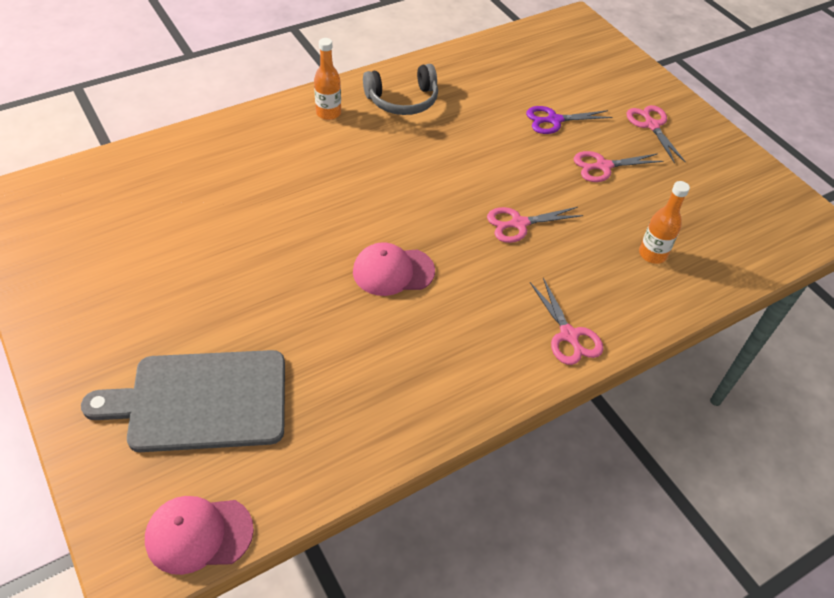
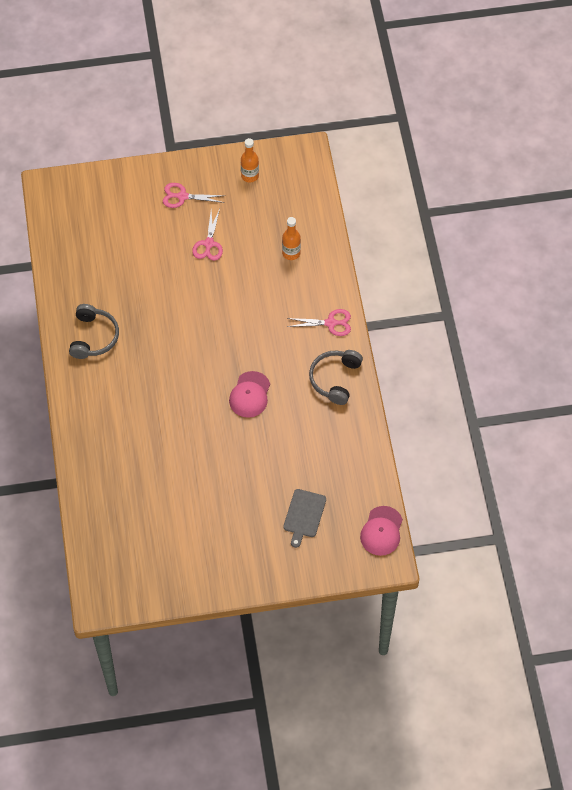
camera: 65 degrees left, 10 degrees up
(201, 400) = (304, 515): grey cutting board -> grey cutting board, size x0.55
(328, 113) = (88, 388): orange bottle -> orange bottle (250, 176)
(473, 370) = (335, 379): none -> grey headphones
(518, 224) = (239, 313): pink scissors -> none
(554, 120) = (153, 252): purple scissors -> none

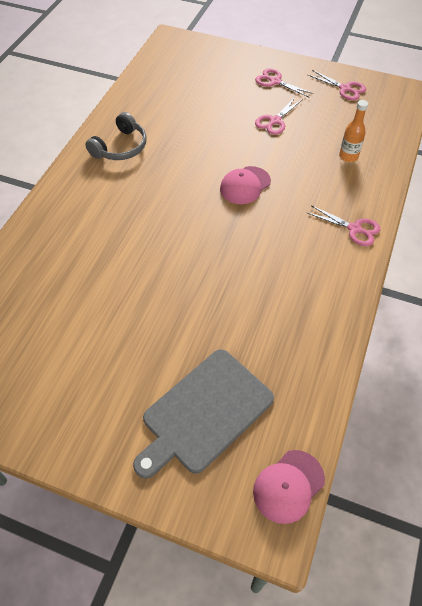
camera: 30 degrees right, 5 degrees down
(250, 176) = (345, 89): orange bottle -> pink scissors
(250, 395) = (228, 256): pink cap -> pink cap (245, 185)
(304, 515) = (204, 412): grey cutting board -> grey cutting board, size x1.81
(335, 379) = (329, 282): grey headphones -> none

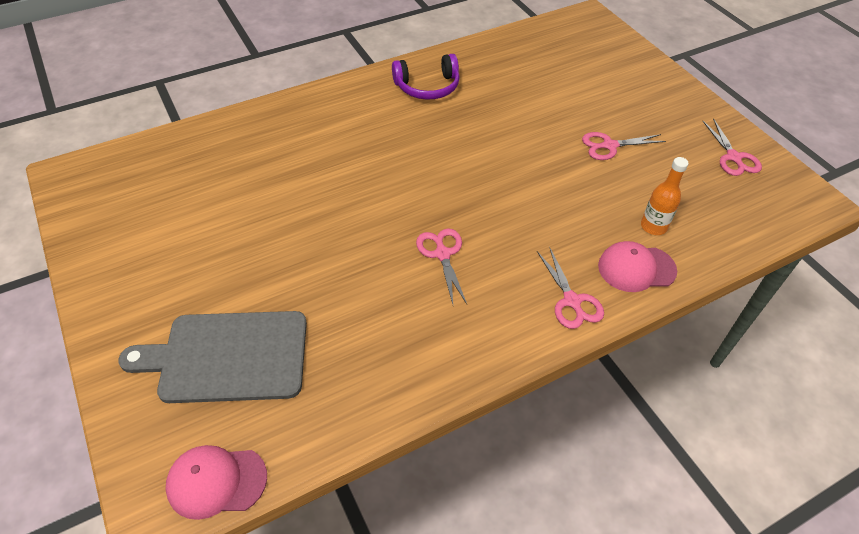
camera: 40 degrees right, 5 degrees down
(121, 147) = (427, 87): grey headphones -> purple headphones
(245, 185) = (504, 187): pink cap -> pink cap (636, 268)
(275, 81) = (656, 109): pink scissors -> pink scissors (442, 254)

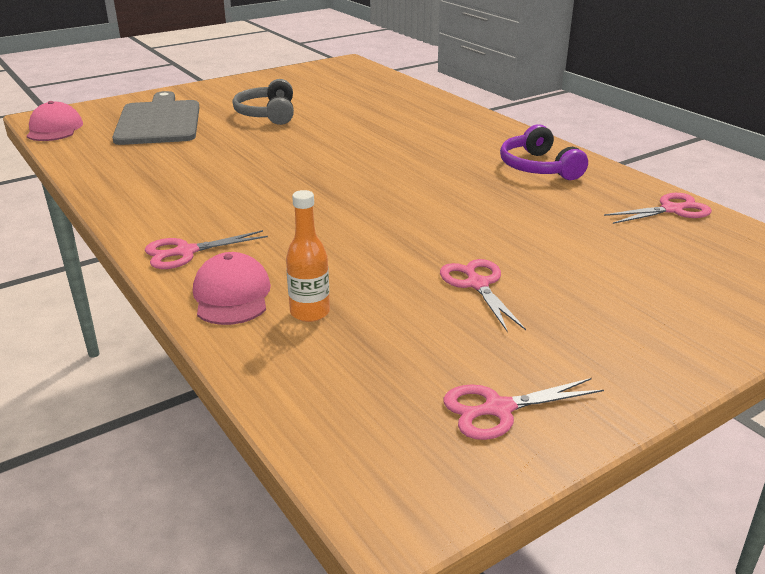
camera: 85 degrees right, 20 degrees down
(239, 250) = (267, 114): none -> grey headphones
(442, 254) = (261, 186): pink scissors -> pink scissors (672, 210)

